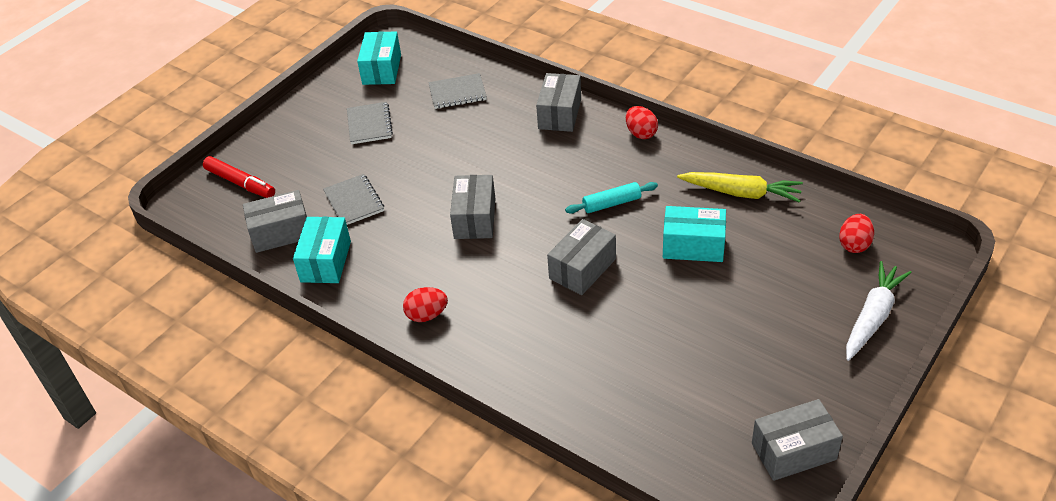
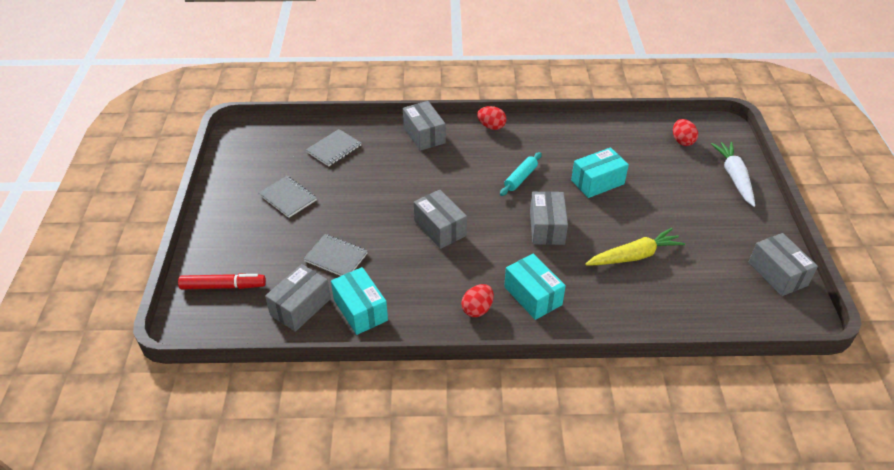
camera: 40 degrees left, 0 degrees up
(382, 69) = (255, 155): turquoise box -> turquoise box (533, 296)
(741, 193) = (590, 138): yellow carrot -> yellow carrot (634, 256)
(793, 451) = (777, 274): grey box -> grey box turned 60 degrees counterclockwise

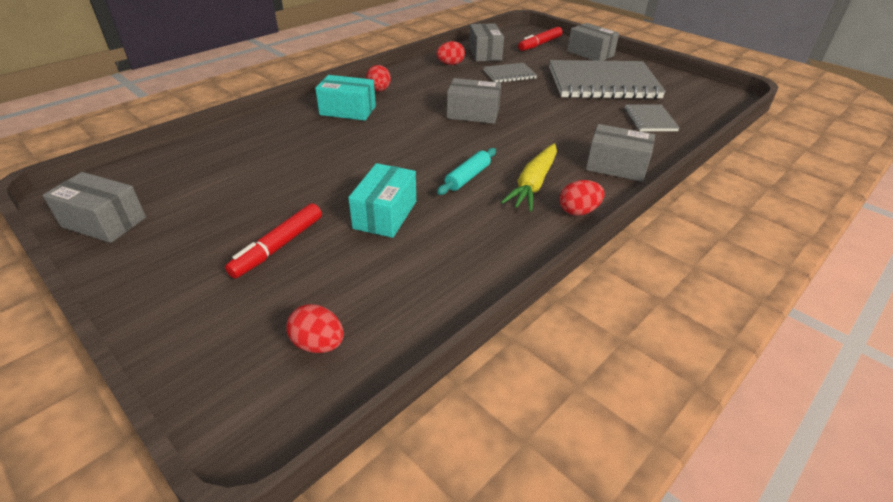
camera: 135 degrees right, 5 degrees down
(288, 198) = (603, 83): grey notebook -> grey notebook, size x2.17
(360, 310) = (450, 64): turquoise box -> red egg
(520, 178) = (467, 177): turquoise rolling pin -> turquoise rolling pin turned 45 degrees clockwise
(547, 227) = (389, 152): grey box -> grey box (590, 53)
(634, 256) = (283, 168): yellow carrot -> yellow carrot (533, 184)
(673, 196) = (279, 246): none -> red marker
(734, 177) = (197, 323): white carrot -> none

